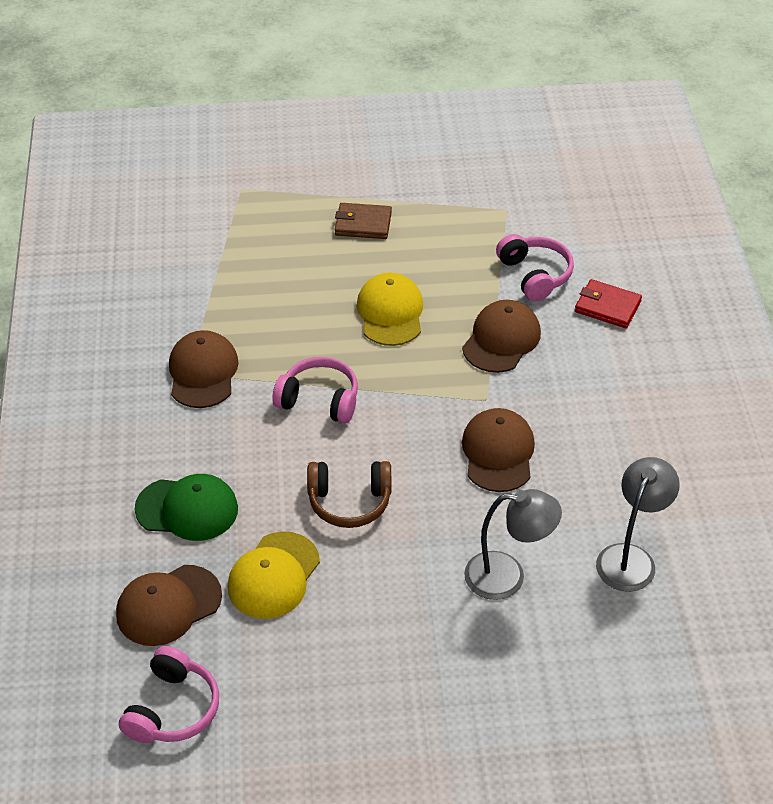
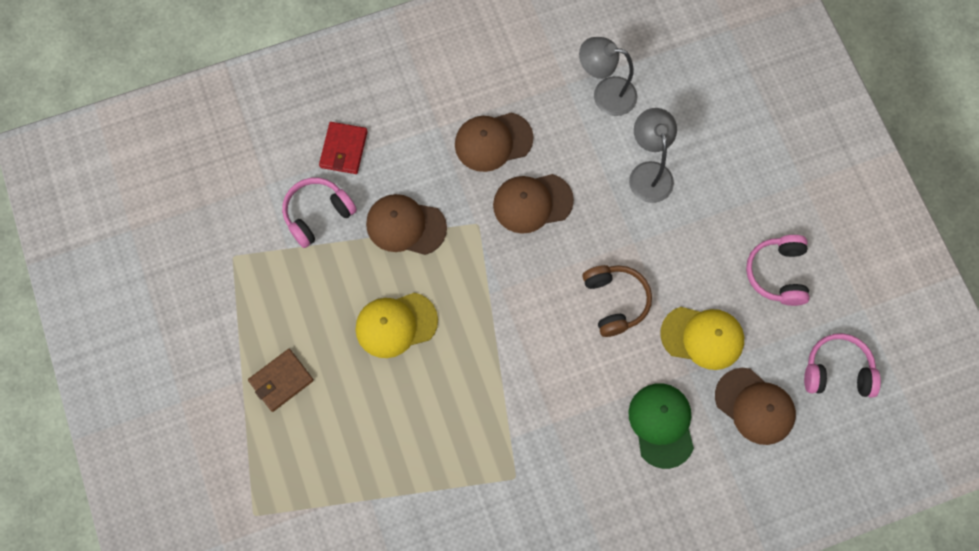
camera: 105 degrees left, 25 degrees up
(203, 372) = (511, 465): brown cap -> brown cap (493, 141)
(319, 400) = (516, 356): pink headphones -> pink headphones (778, 273)
(363, 224) = (281, 381): brown wallet -> brown wallet turned 60 degrees clockwise

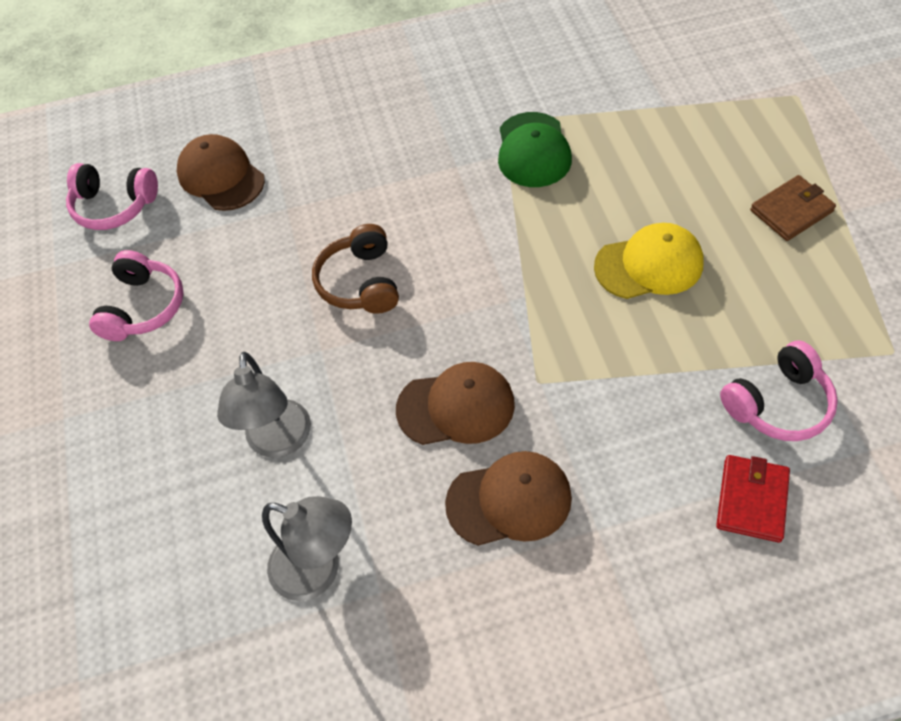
camera: 170 degrees left, 15 degrees down
(405, 226) = (643, 383): brown cap -> none
(661, 425) = (331, 162): green cap -> green cap (533, 150)
(702, 337) = (260, 242): yellow cap -> none

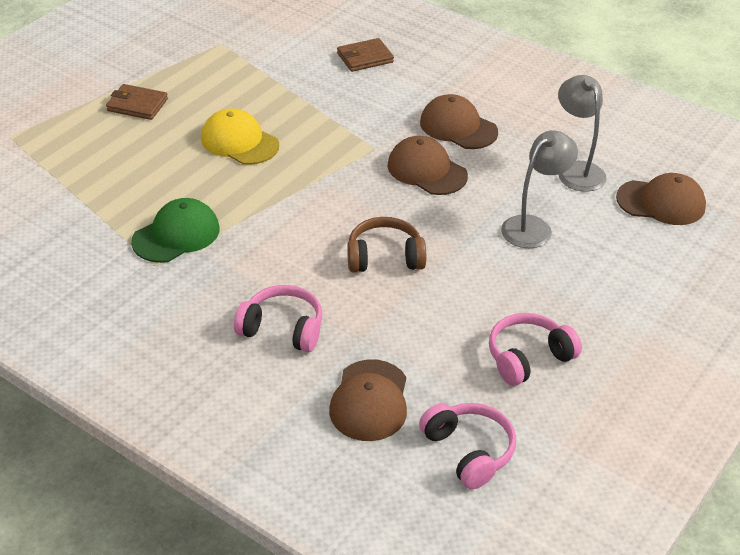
camera: 135 degrees left, 15 degrees down
(183, 617) = (661, 202): none -> brown cap
(360, 282) = (384, 257): brown headphones -> brown headphones turned 135 degrees counterclockwise
(751, 500) = (365, 58): red wallet -> brown wallet
(778, 404) = (296, 67): pink headphones -> pink headphones (282, 329)

